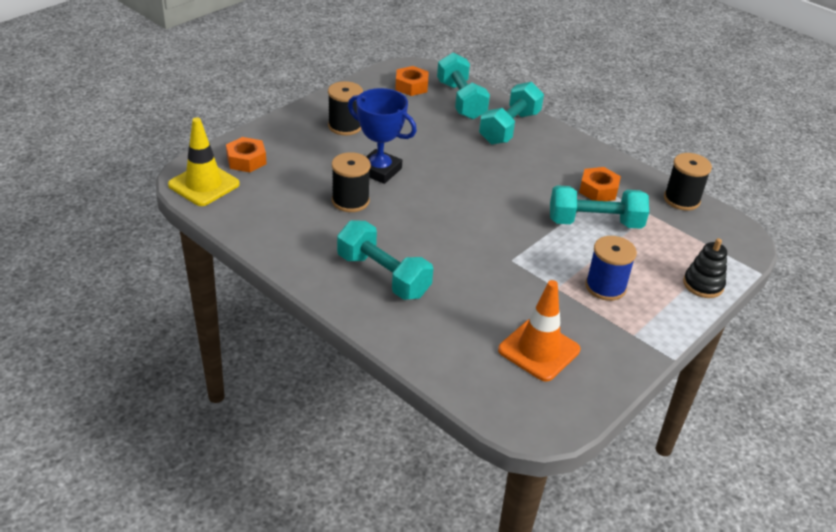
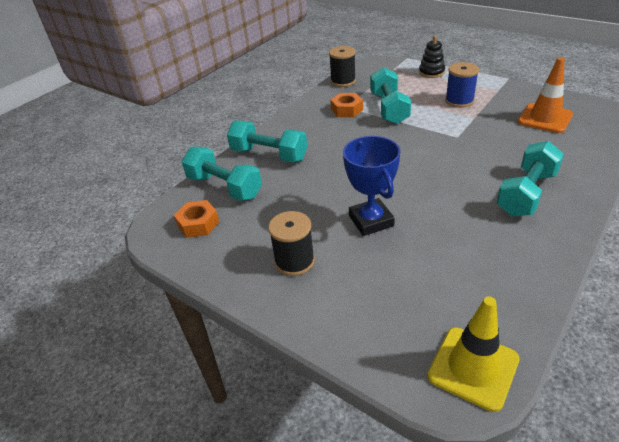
camera: 90 degrees left, 0 degrees up
(246, 160) = (400, 336): orange nut -> none
(350, 201) = (432, 231): black spool -> none
(379, 170) = (371, 221): blue trophy -> blue trophy turned 45 degrees counterclockwise
(461, 100) = (224, 187): turquoise dumbbell -> turquoise dumbbell turned 60 degrees clockwise

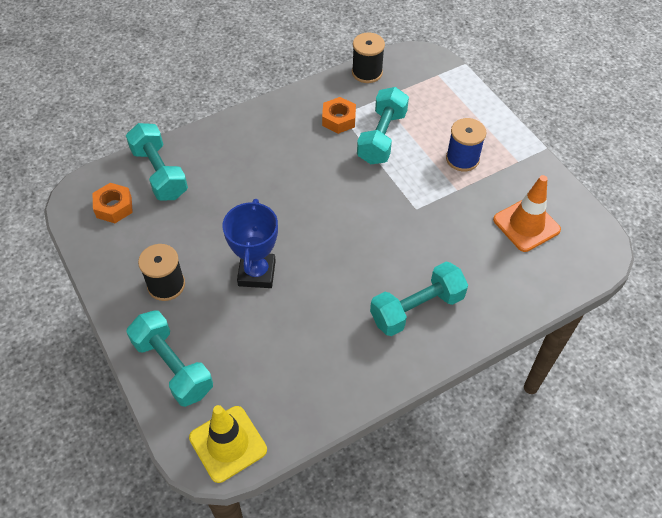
camera: 20 degrees right, 15 degrees up
(269, 155) = (223, 150): turquoise dumbbell -> turquoise dumbbell (173, 367)
(431, 72) = (471, 100): black stacking toy -> none

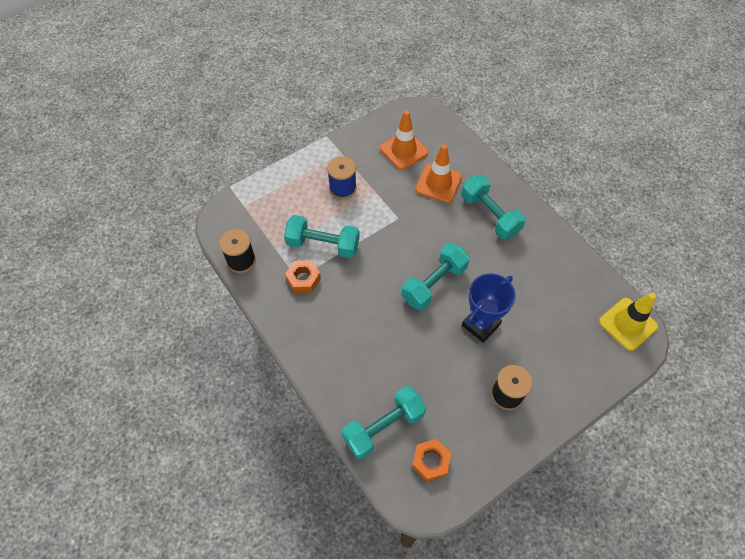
camera: 95 degrees left, 5 degrees up
(173, 367) = (579, 373): turquoise dumbbell -> turquoise dumbbell (434, 283)
(257, 273) = (480, 325): blue trophy -> blue trophy turned 45 degrees counterclockwise
(471, 257) = (438, 183): none -> orange traffic cone

